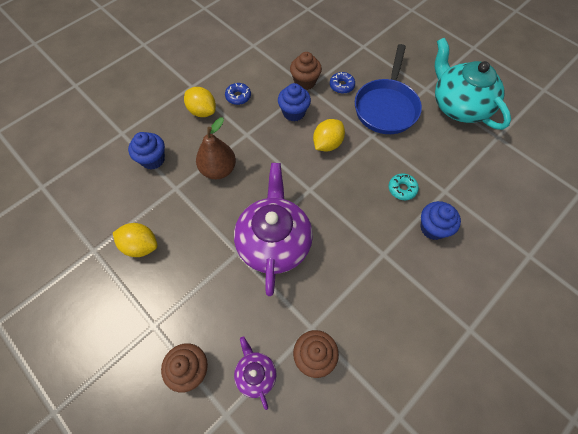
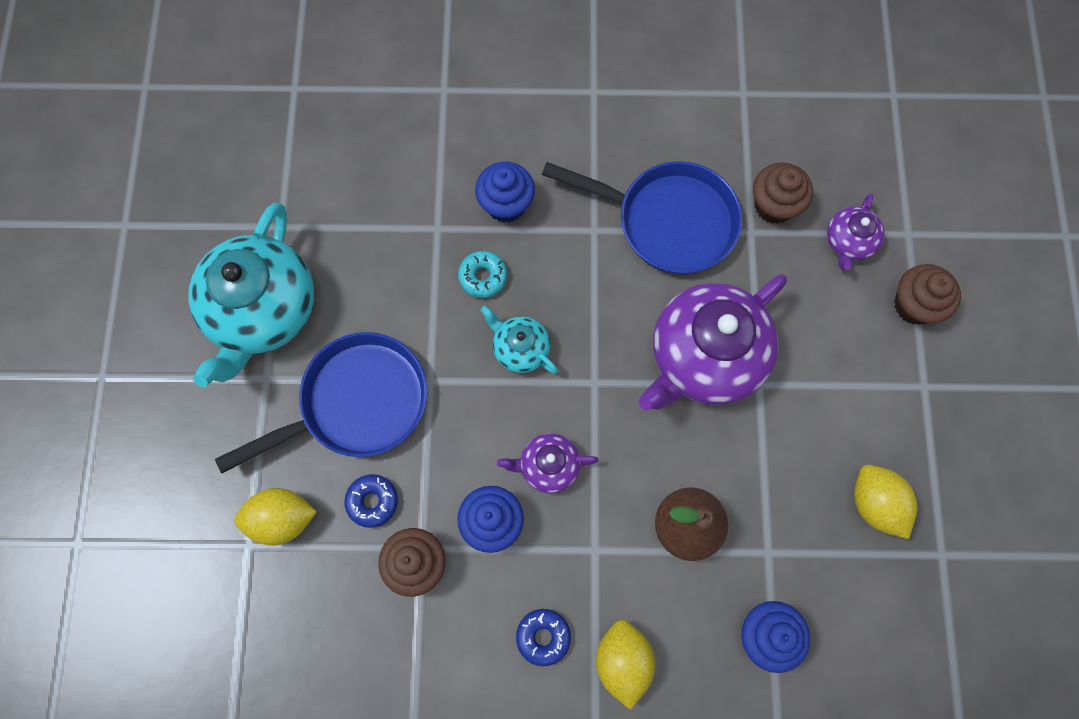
camera: 135 degrees left, 10 degrees up
(294, 145) = (548, 466): none -> purple teapot
(327, 144) = (502, 425): yellow lemon -> yellow lemon (282, 519)
(353, 175) = (520, 348): none -> turquoise teapot
(356, 292) = (668, 221): none -> blue pan

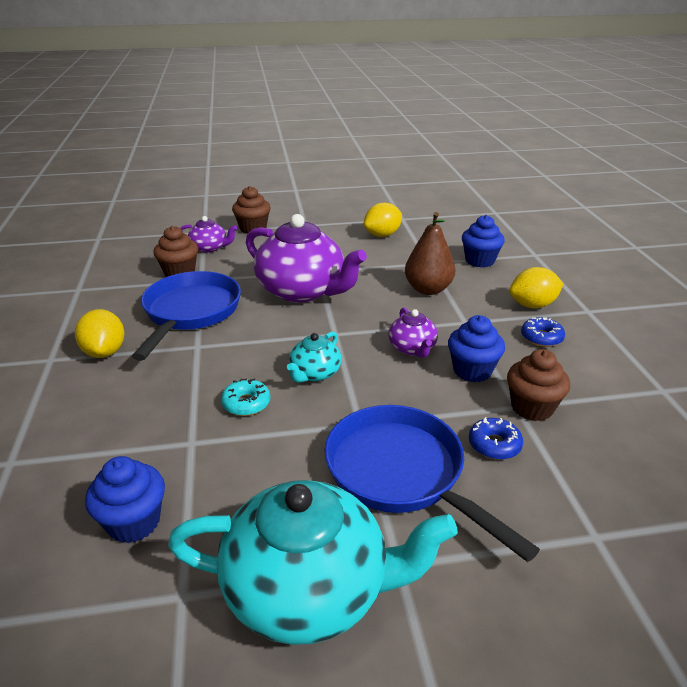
camera: 100 degrees left, 40 degrees down
(282, 519) = (551, 512): yellow lemon -> yellow lemon (105, 352)
(506, 204) = (167, 398): blue cupcake -> blue cupcake (134, 522)

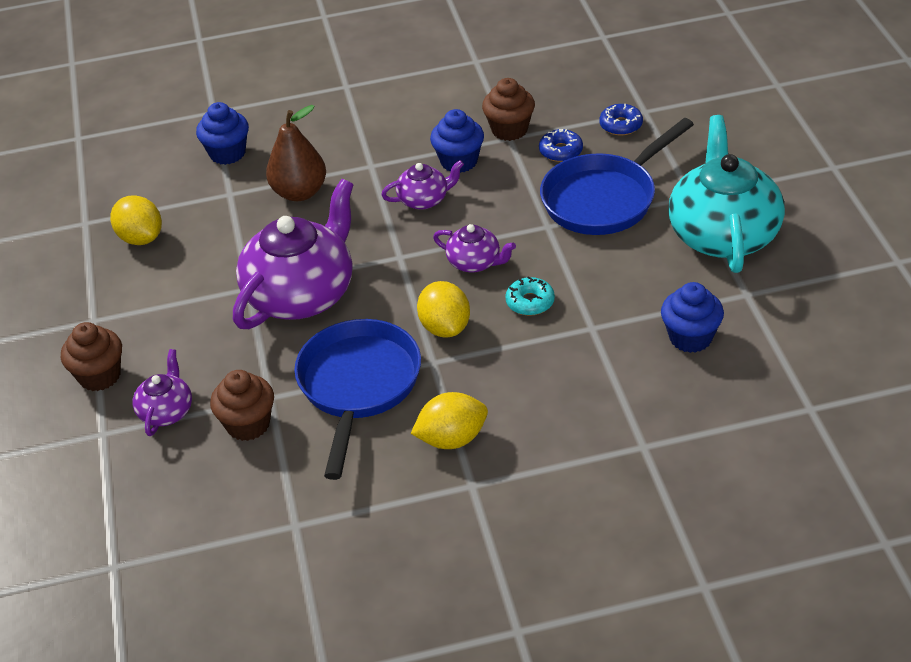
camera: 90 degrees left, 10 degrees up
(190, 312) = (358, 386): blue pan -> blue pan turned 90 degrees clockwise
(314, 373) = (475, 262): turquoise teapot -> purple teapot
(532, 305) = (335, 120): yellow lemon -> yellow lemon (445, 327)
(541, 337) = (398, 118): blue donut -> blue donut (621, 125)

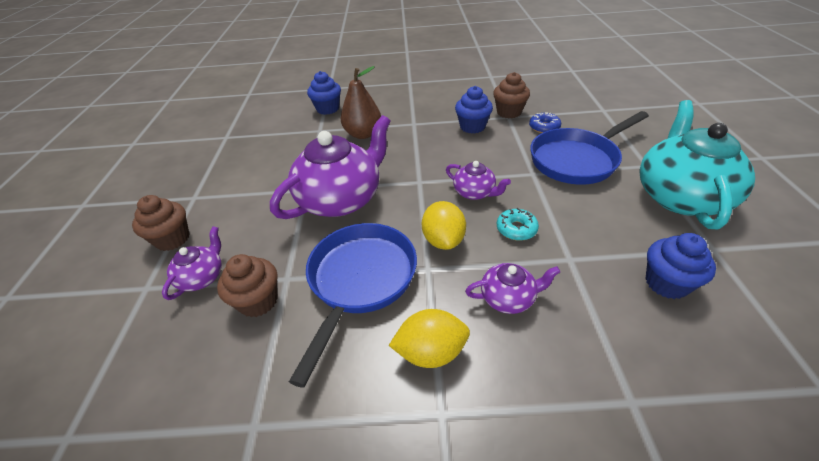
camera: 10 degrees right, 0 degrees up
(141, 238) = (253, 149): yellow lemon -> none
(424, 200) = (445, 147): purple teapot -> purple teapot (508, 298)
(621, 125) = (587, 116): blue donut -> none

